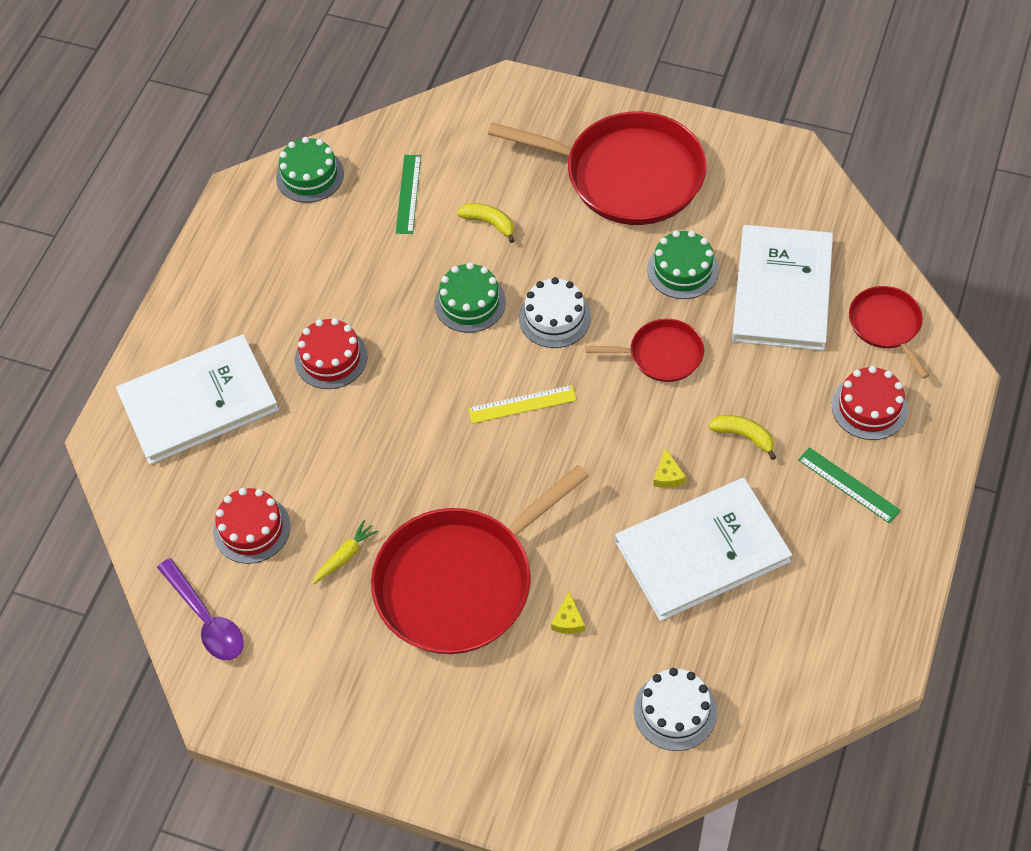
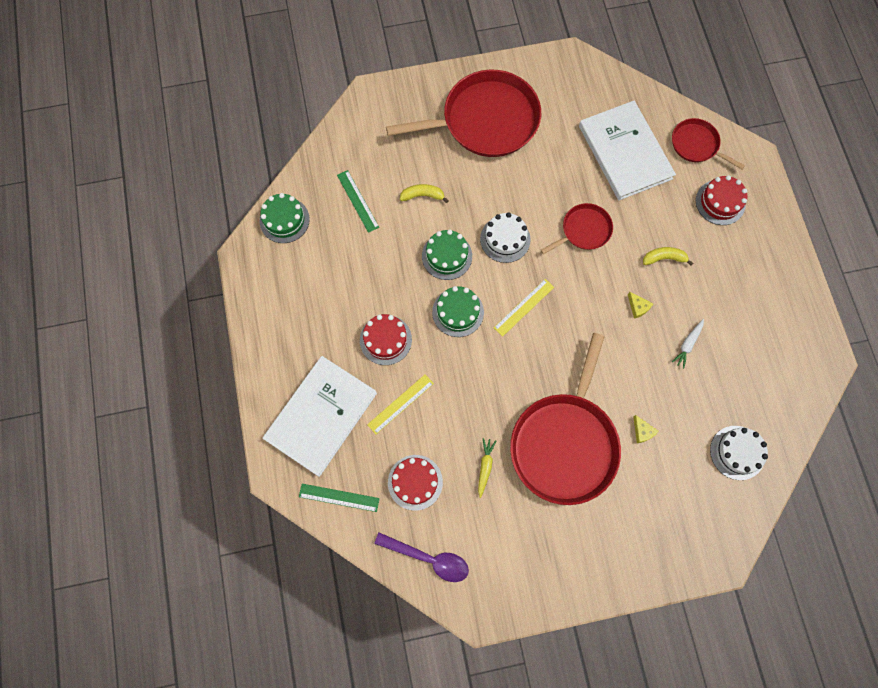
camera: 35 degrees left, 15 degrees up
(297, 435) = (400, 404): none -> yellow ruler
(683, 269) = (559, 168): green cake -> green cake (458, 312)
(702, 551) = (687, 344): white book -> white carrot
(848, 485) = (740, 257): green ruler -> green ruler (339, 497)

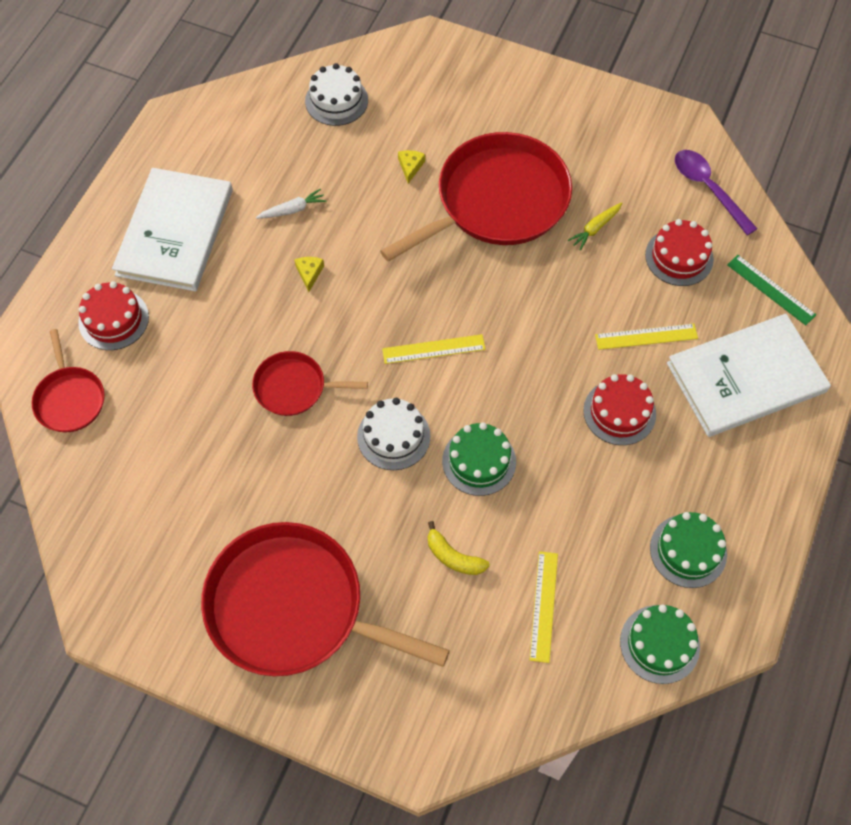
camera: 145 degrees left, 10 degrees down
(357, 201) = (544, 606): green ruler -> yellow ruler
(458, 312) = (513, 390): green cake -> green cake (688, 551)
(625, 152) = (160, 446): white book -> white book (175, 232)
(664, 258) = (234, 302): yellow banana -> none

